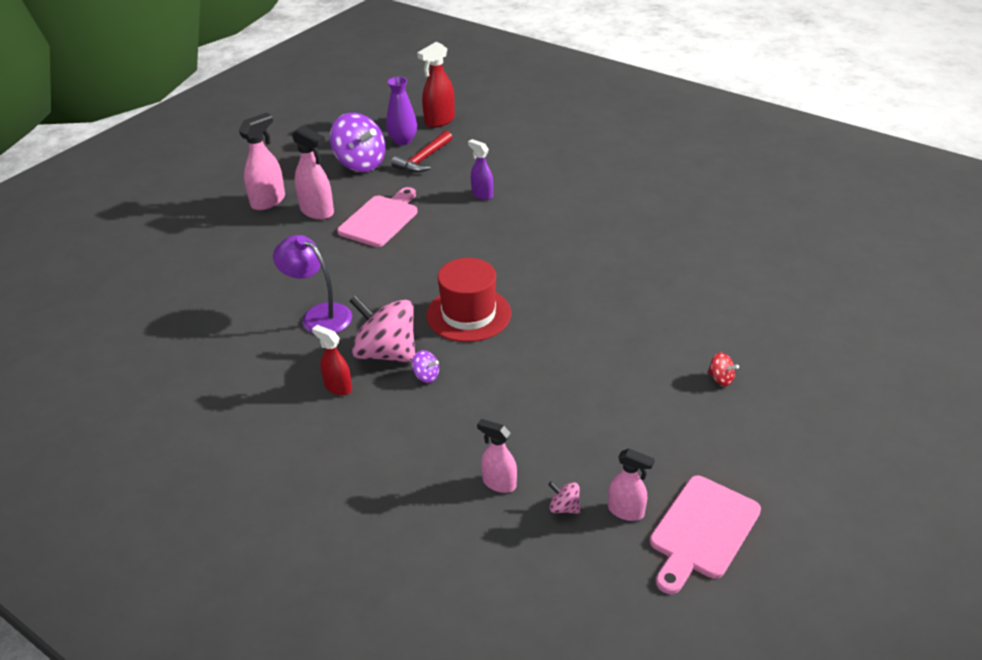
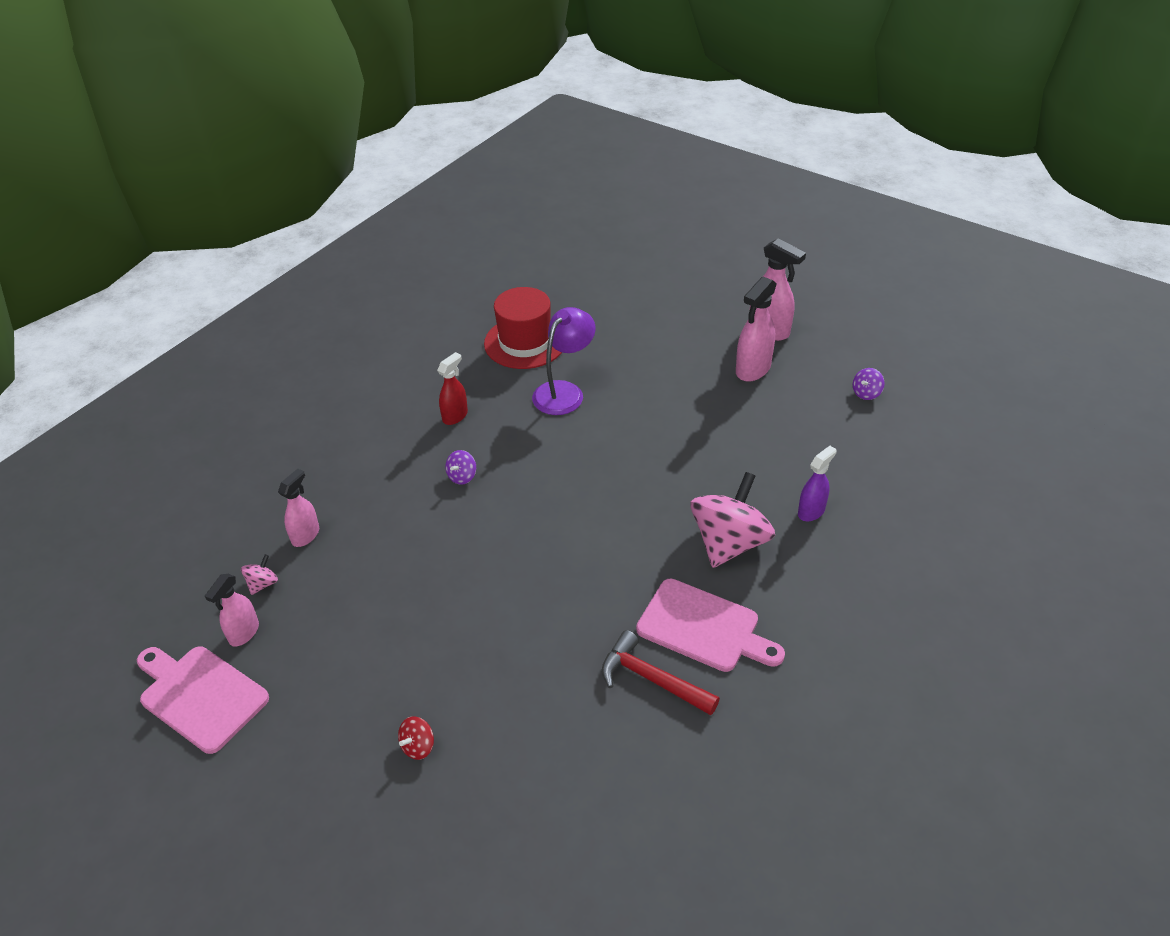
camera: 90 degrees right, 5 degrees up
(360, 163) = (866, 393): purple spinning top -> purple spinning top, size x0.42
(381, 219) = (742, 421): pink cutting board -> pink cutting board (703, 627)
(386, 353) = (501, 445): pink spinning top -> pink spinning top (729, 543)
(403, 141) = (934, 427): purple vase -> none
(423, 159) = (890, 450): red hammer -> red hammer (652, 679)
(439, 121) = (1001, 460): red spray bottle -> none
(468, 314) = (559, 506): red hat -> red hat (525, 342)

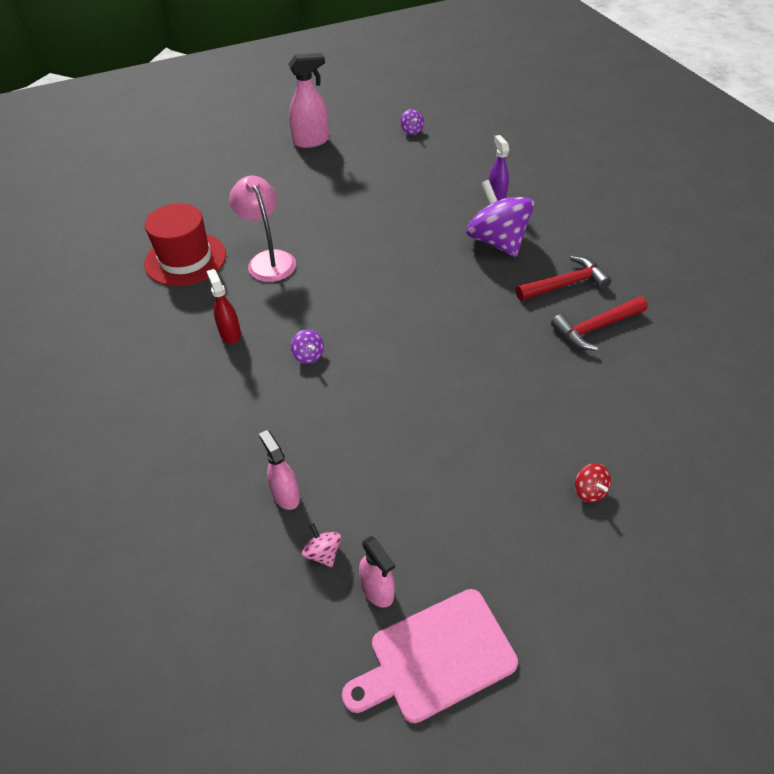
camera: 60 degrees left, 5 degrees up
(564, 391) = (268, 259): purple lamp -> pink lamp
(703, 627) = (564, 284): pink cutting board -> red hammer
(729, 543) = (497, 241): pink spinning top -> purple spinning top
(752, 369) = (342, 164): pink spray bottle -> none

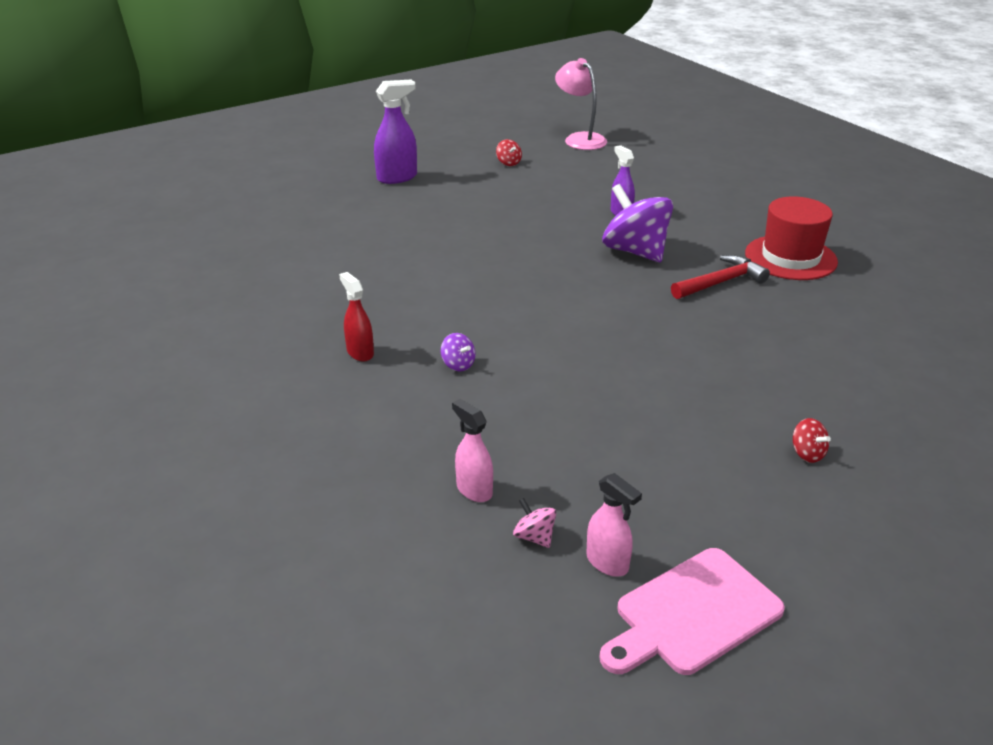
camera: 10 degrees left, 15 degrees down
(185, 259) = (284, 290): red hat -> red hat (790, 257)
(268, 259) = (383, 284): pink lamp -> pink lamp (580, 139)
(311, 141) = (397, 177): pink spray bottle -> purple spray bottle
(412, 131) = (508, 163): purple spinning top -> red spinning top
(596, 328) = (766, 316): red hammer -> none

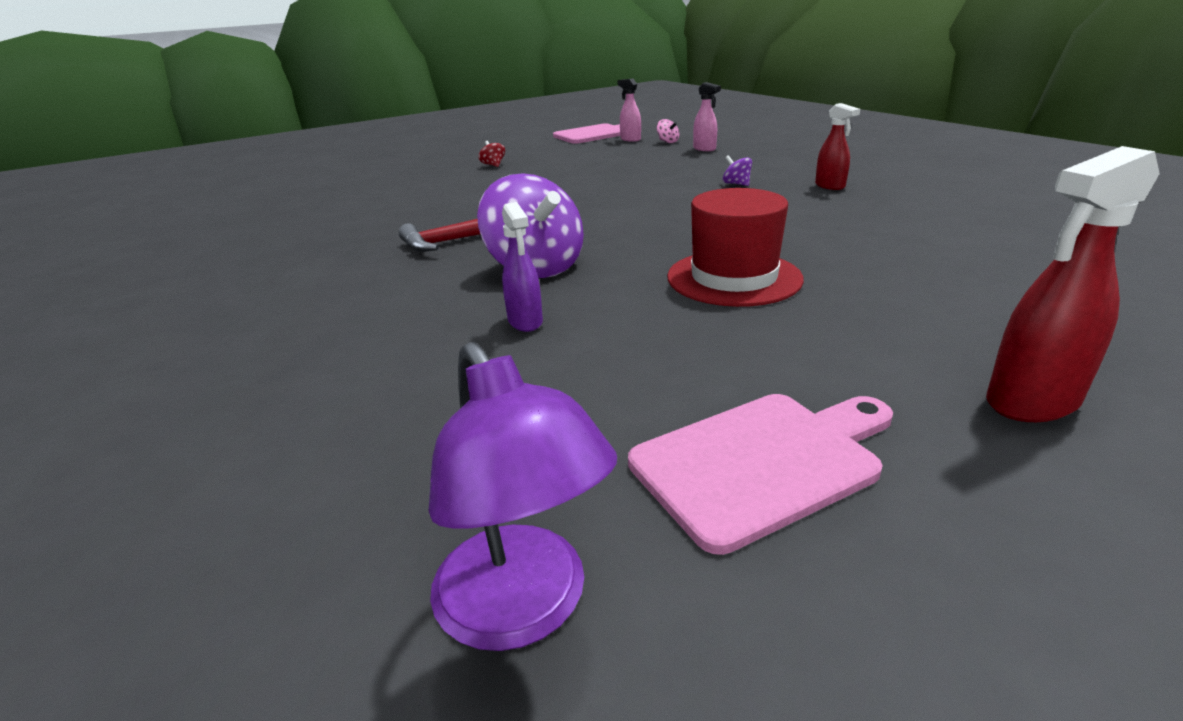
camera: 175 degrees left, 5 degrees down
(397, 177) = (1031, 402): purple spray bottle -> red spray bottle
(508, 163) = (762, 462): red spinning top -> pink cutting board
(580, 139) = (523, 609): pink lamp -> purple lamp
(790, 257) = (339, 266): red hat -> red hat (734, 278)

